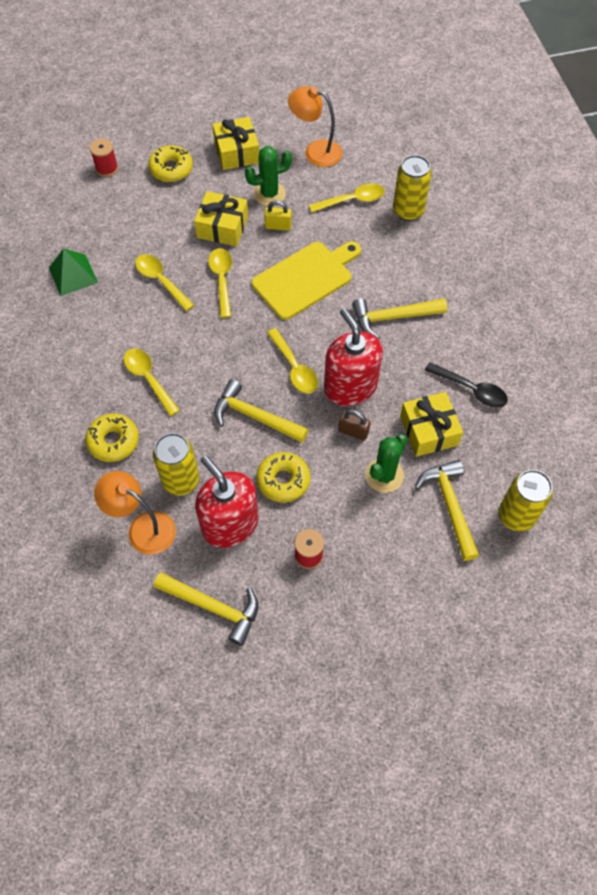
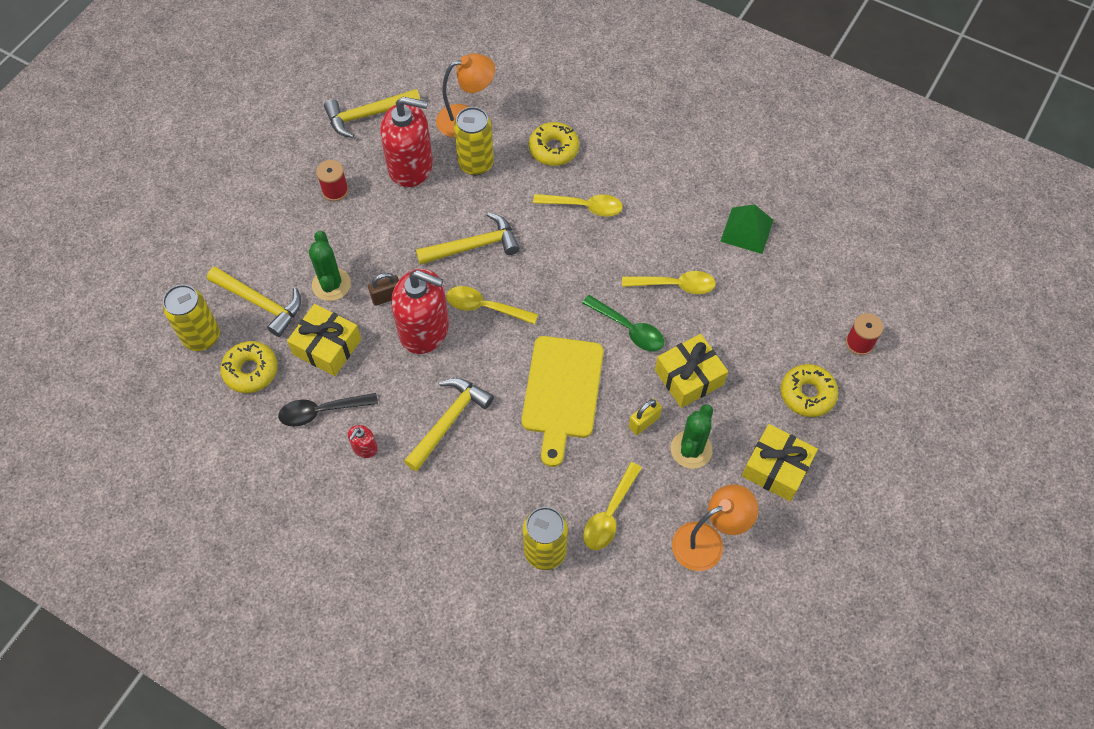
camera: 135 degrees right, 0 degrees up
(222, 280) = (628, 329): yellow spoon -> green spoon
(283, 480) = (403, 221): yellow donut -> yellow donut (251, 371)
(462, 344) = (365, 448): none -> red soap dispenser

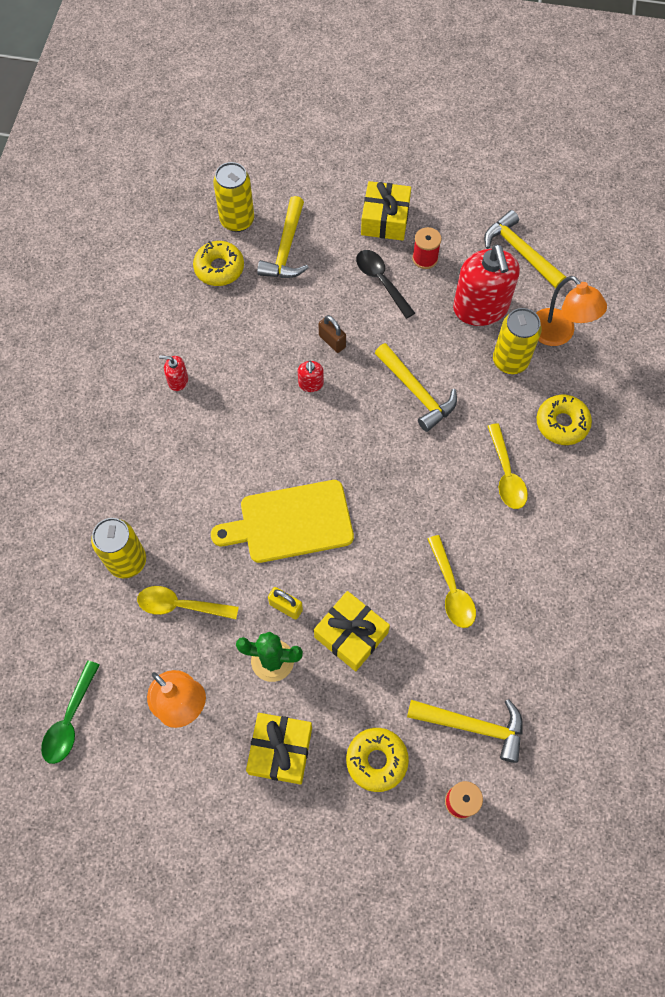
camera: 70 degrees right, 5 degrees up
(321, 411) = (200, 335): black spoon -> black spoon (381, 281)
(327, 347) = (263, 315): yellow gift -> yellow gift (385, 219)
(331, 284) = (326, 293): green cactus -> none
(424, 329) = (311, 384): red soap dispenser -> red soap dispenser, size x0.43
(449, 421) = (227, 437): yellow hammer -> yellow hammer (473, 726)
(485, 307) = (354, 425): yellow spoon -> none
(628, 329) = (383, 561): green spoon -> green spoon (70, 720)
(747, 230) = (551, 643): green pyramid -> none

